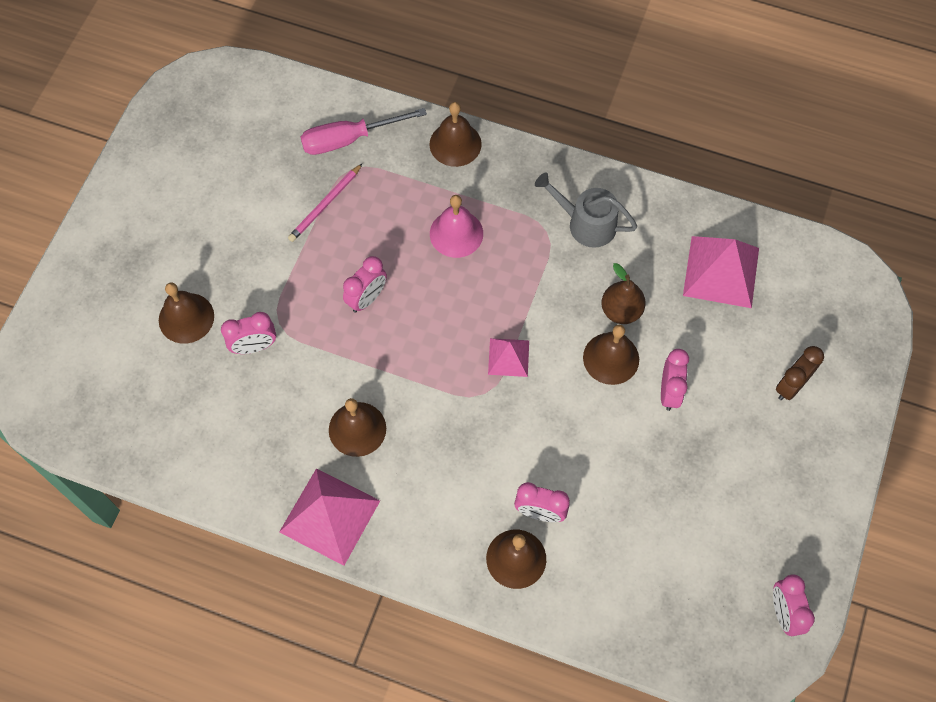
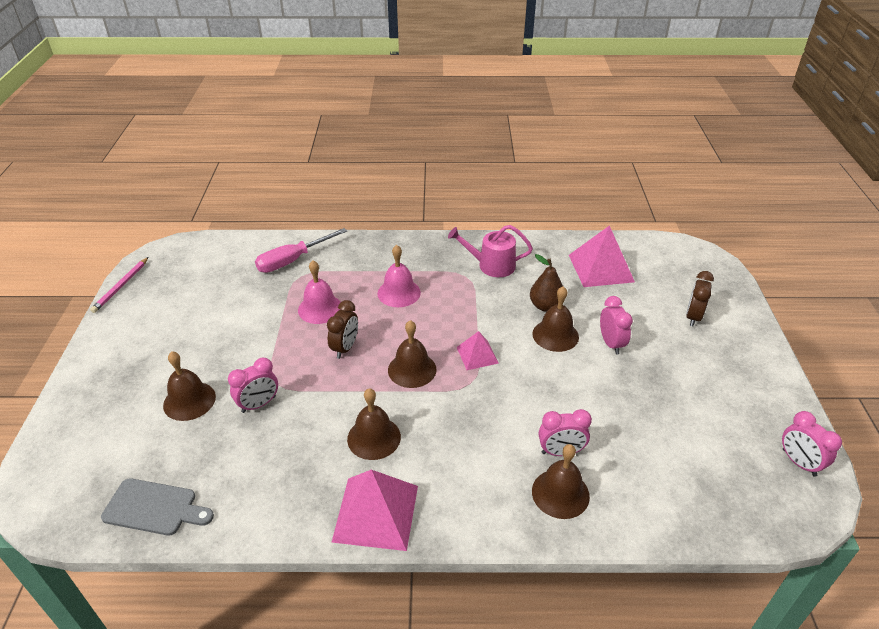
camera: 20 degrees left, 25 degrees down
(129, 437) = (154, 508): none -> grey cutting board
(325, 205) = (288, 300): pink pencil -> pink pencil (121, 286)
(357, 229) = (320, 308): none -> pink bell
(367, 298) = (345, 348): pink clock -> brown clock
(455, 144) = (374, 246): brown bell -> brown bell (412, 369)
(586, 224) = (492, 265): grey watering can -> pink watering can

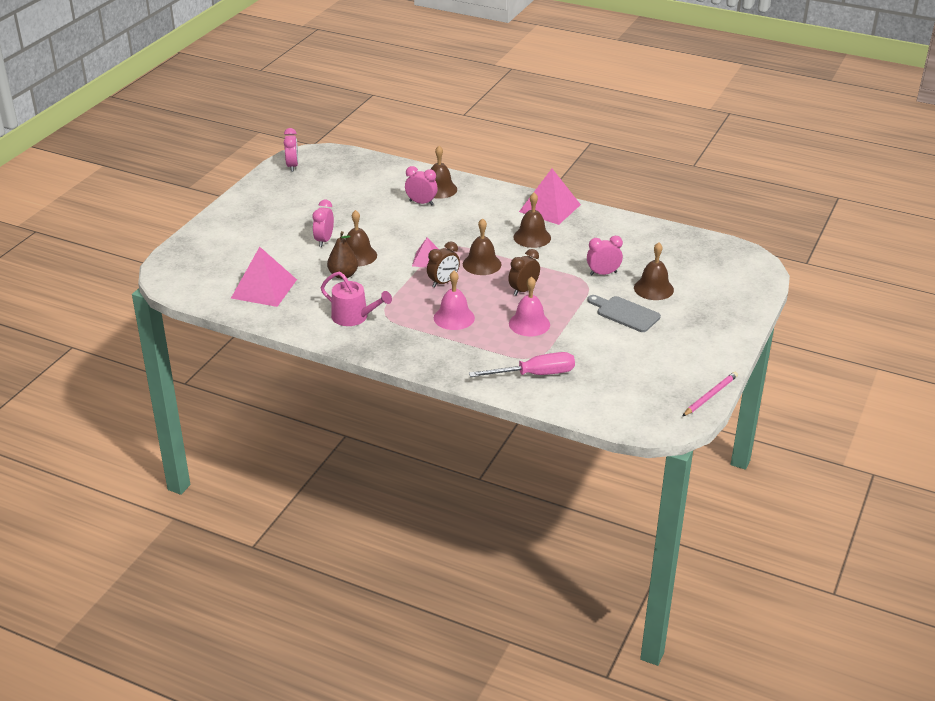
camera: 155 degrees left, 5 degrees down
(154, 508) = (681, 242): grey cutting board -> grey cutting board (625, 313)
(693, 317) = (243, 238): brown clock -> brown clock (443, 282)

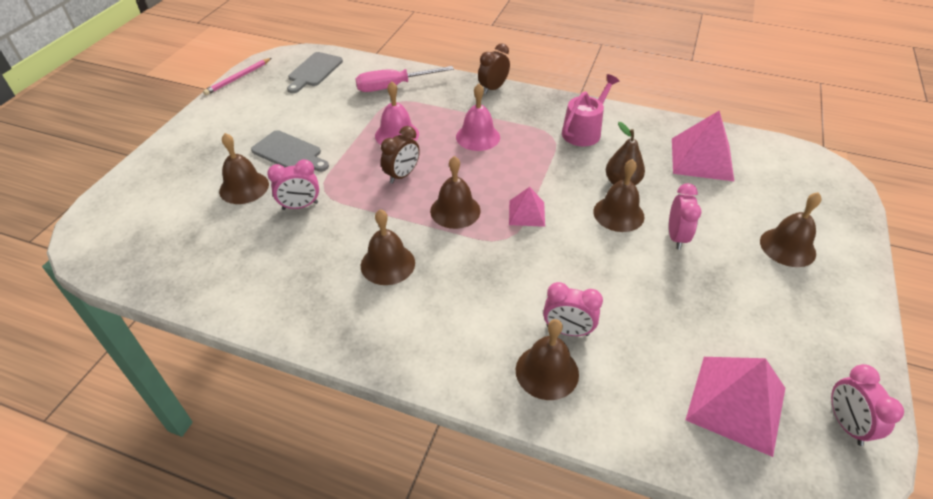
camera: 175 degrees right, 10 degrees up
(250, 231) = (787, 247): none -> brown bell
(354, 317) = (584, 131): pink watering can -> pink watering can turned 105 degrees clockwise
(443, 282) = (498, 180): brown clock -> brown clock (493, 88)
(550, 208) = (355, 334): pink pyramid -> pink pyramid (736, 403)
(627, 400) = (314, 71): none -> grey cutting board

